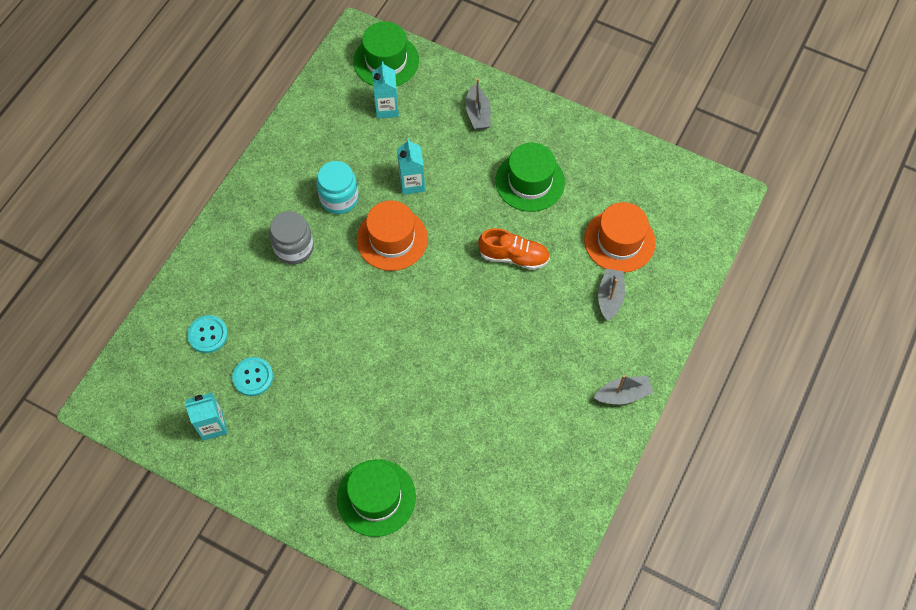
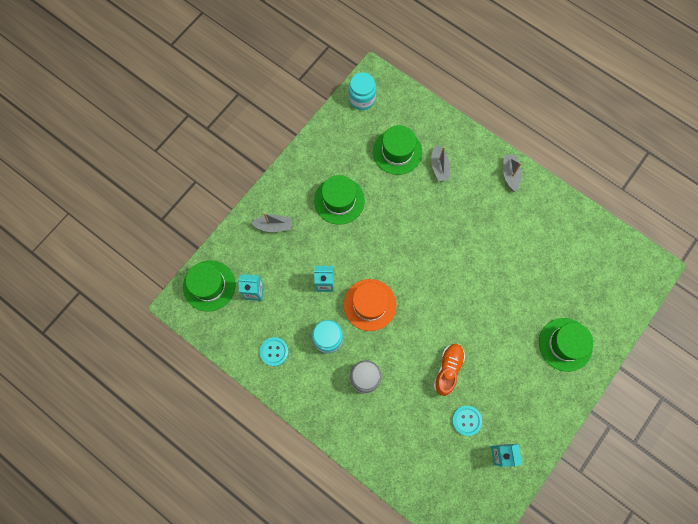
camera: 80 degrees left, 10 degrees up
(208, 335) = (428, 451): turquoise button -> turquoise button (274, 351)
(514, 256) = (398, 223): orange shoe -> orange shoe (448, 369)
(610, 297) = (439, 167): grey boat -> grey boat turned 120 degrees counterclockwise
(619, 241) = (397, 152): orange hat -> green hat
(688, 185) = (361, 99): none -> turquoise jar

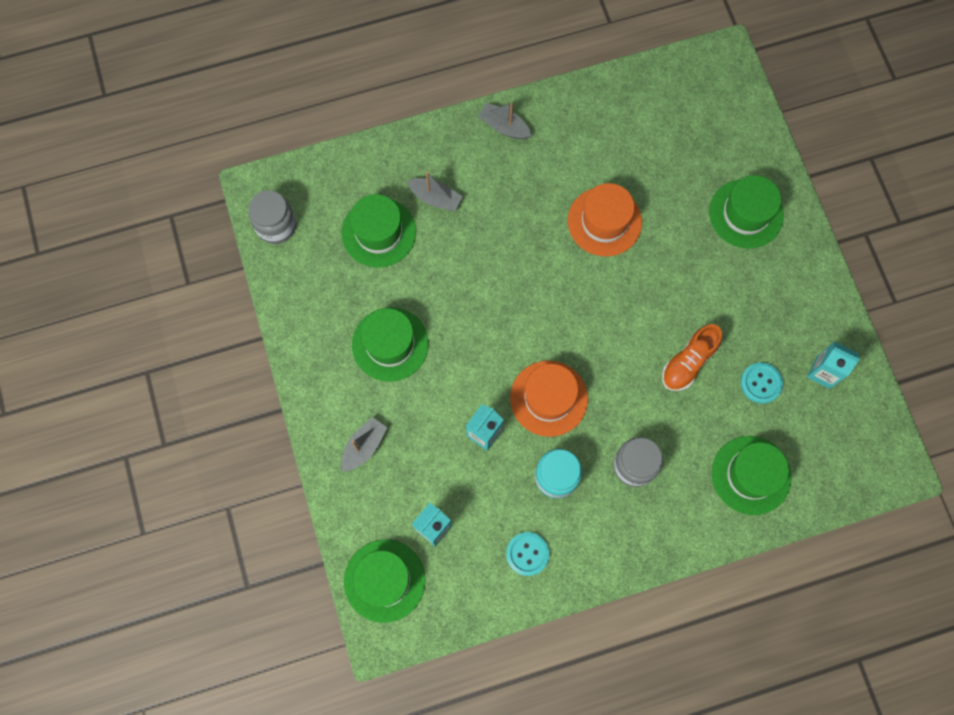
camera: 55 degrees left, 0 degrees up
(361, 99) = (276, 225): turquoise jar -> grey jar
(406, 450) = (751, 475): none -> green hat
(448, 369) = (688, 362): orange shoe -> orange shoe turned 105 degrees counterclockwise
(496, 266) = (604, 221): none -> orange hat

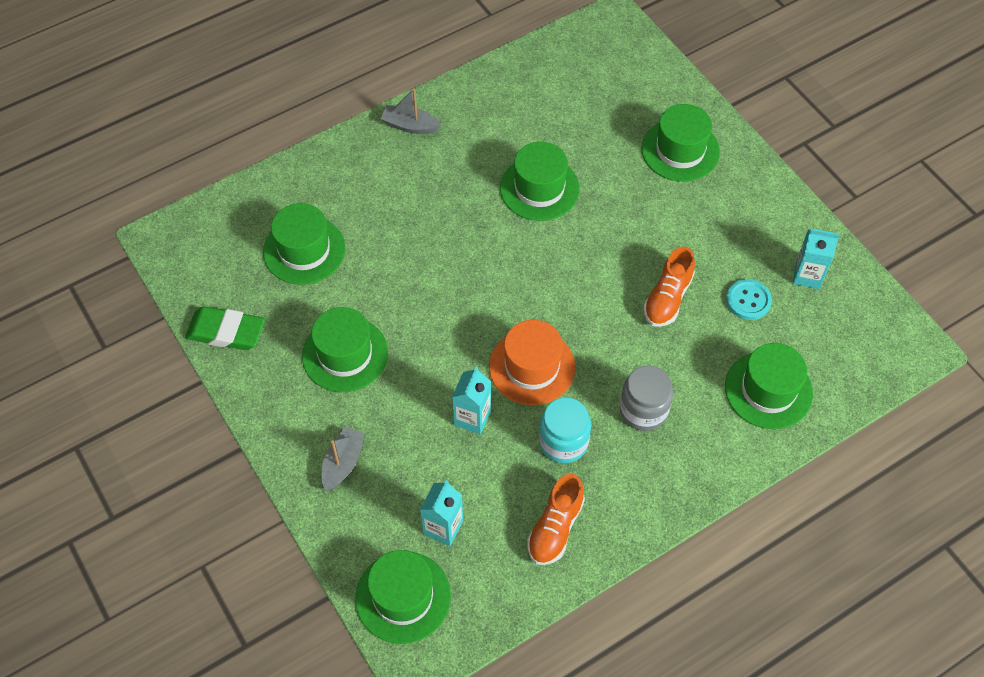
camera: 15 degrees left, 15 degrees down
(276, 225) = (190, 268): grey jar -> none
(293, 296) = (226, 332): none -> green eraser
(435, 198) = (356, 205): grey boat -> none
(527, 554) = (555, 528): turquoise button -> orange shoe
(604, 221) = (539, 188): orange hat -> green hat

